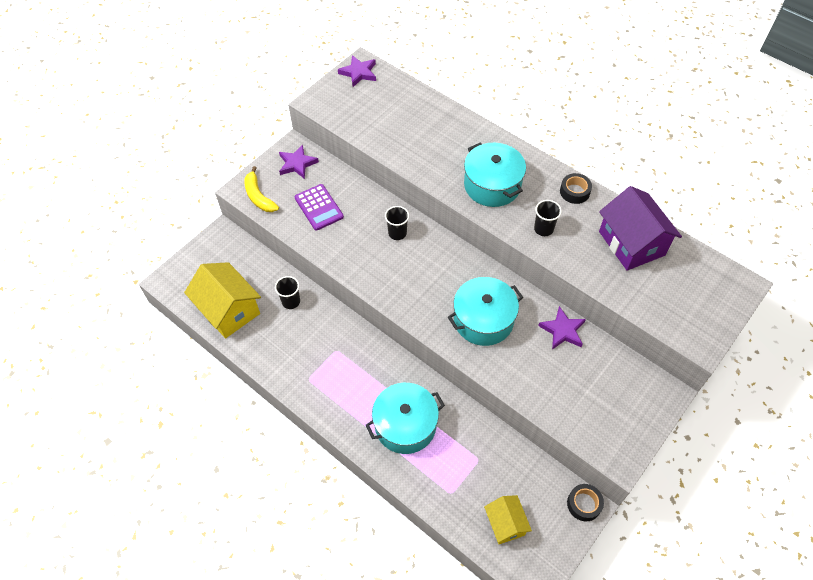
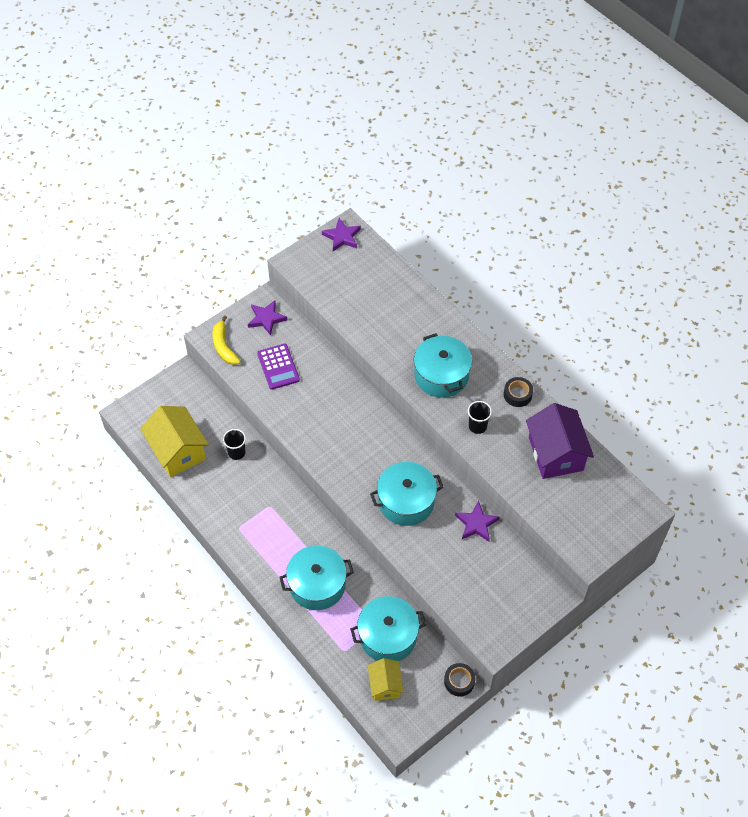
camera: 10 degrees right, 0 degrees up
(397, 233) = (346, 405): black cup -> none
(494, 467) = (388, 636): none -> turquoise pot

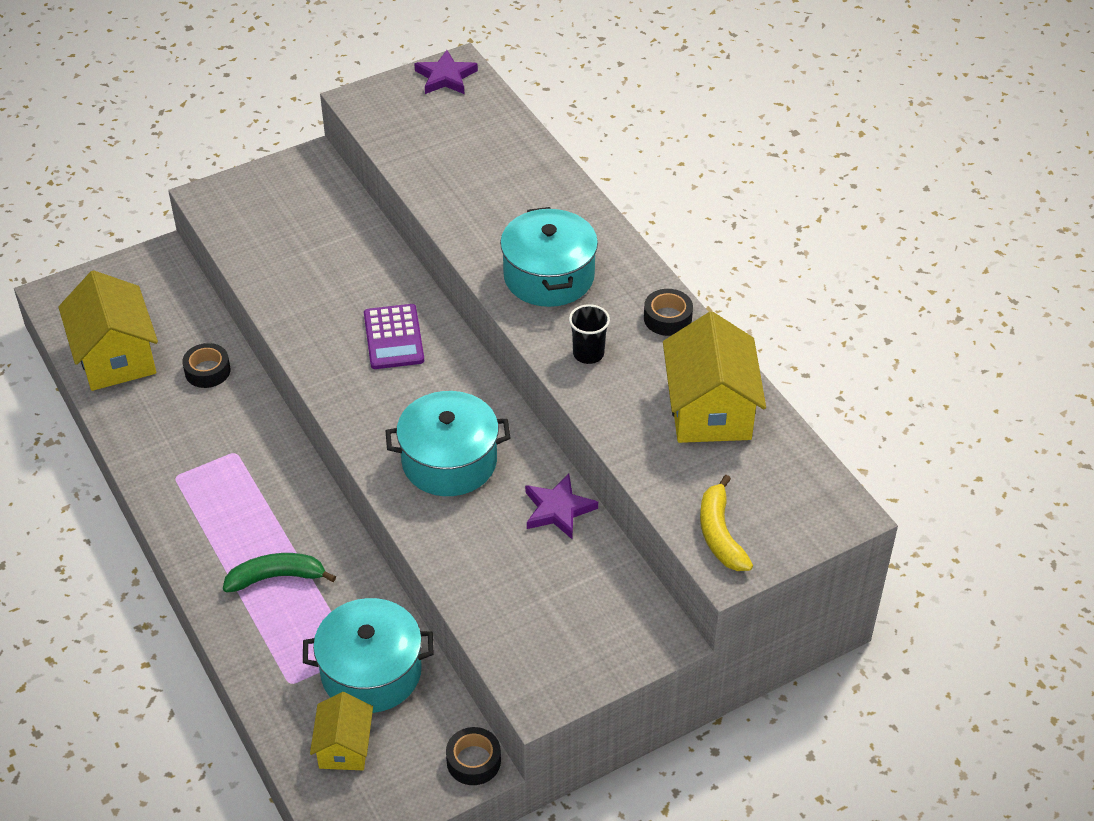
camera: 10 degrees right, 10 degrees down
(224, 346) = (225, 211): yellow banana -> yellow banana (720, 534)
(236, 452) = (207, 371): black cup -> black tape
(266, 319) = (303, 183): purple star -> none
(278, 367) = (301, 249): purple calculator -> purple calculator (393, 337)
(317, 585) = (276, 577): turquoise pot -> green banana
(555, 454) = (710, 409): purple house -> yellow house

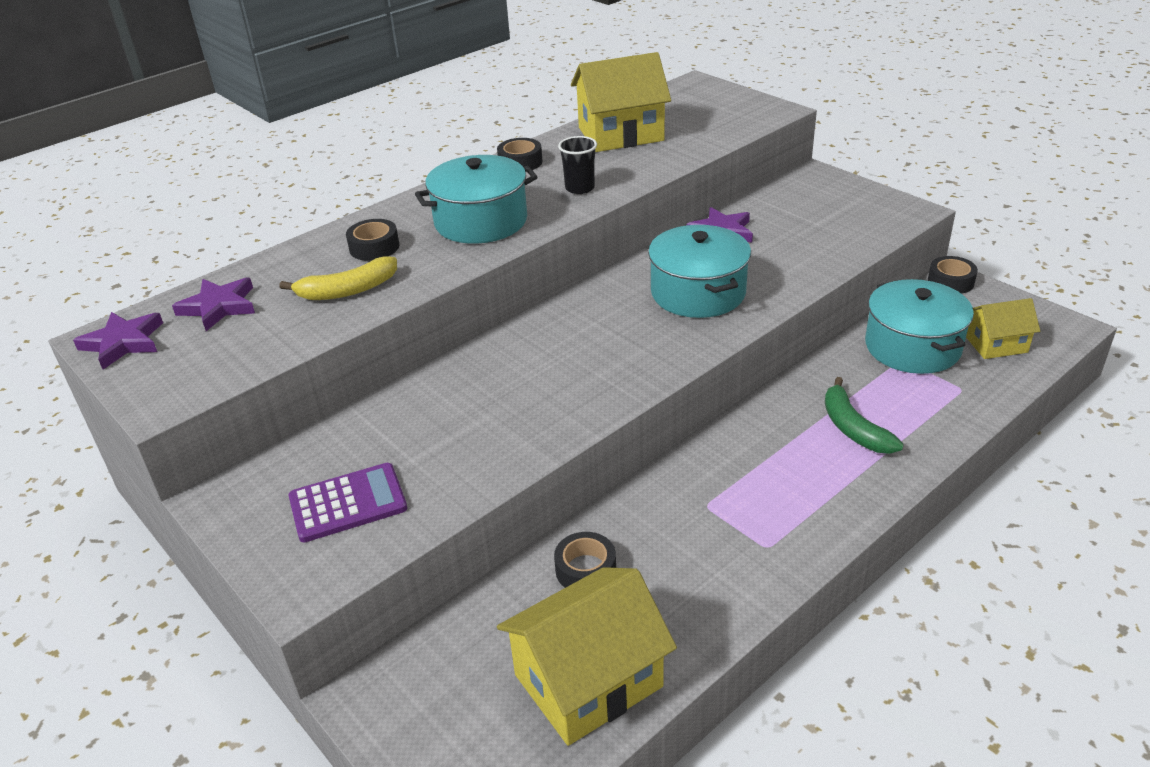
camera: 100 degrees left, 10 degrees down
(393, 337) = (543, 358): purple calculator -> purple calculator (348, 503)
(473, 120) = (219, 307): none -> purple star
(530, 206) = (374, 247): none -> black tape
(720, 534) = (746, 116): yellow banana -> yellow banana (348, 290)

